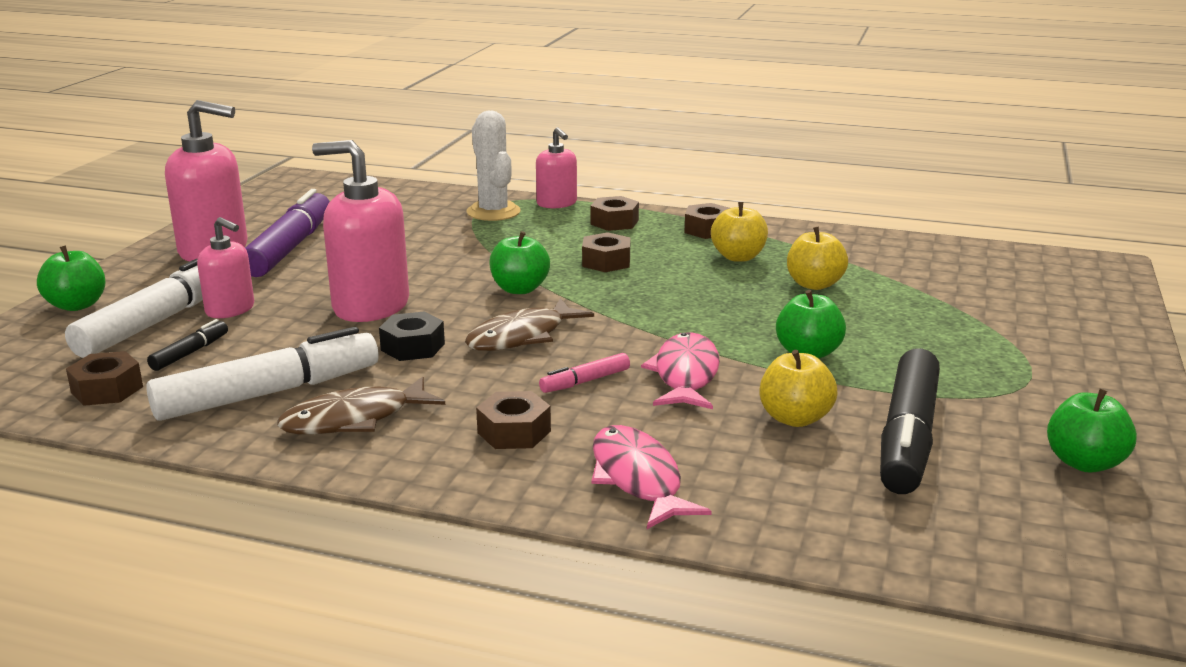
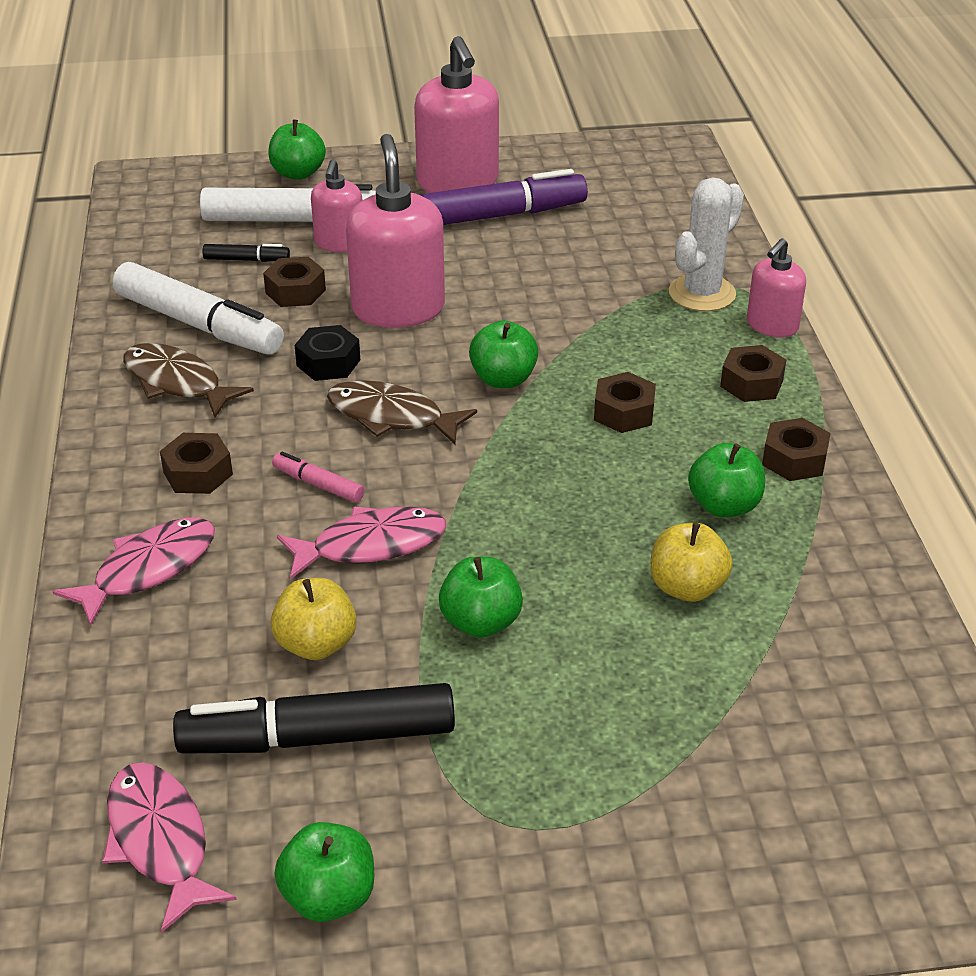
camera: 65 degrees right, 15 degrees up
(107, 389) = (165, 252): brown nut -> brown nut (295, 291)
(738, 257) = (724, 506): yellow apple -> green apple
(1006, 527) = (160, 841): none -> pink fish

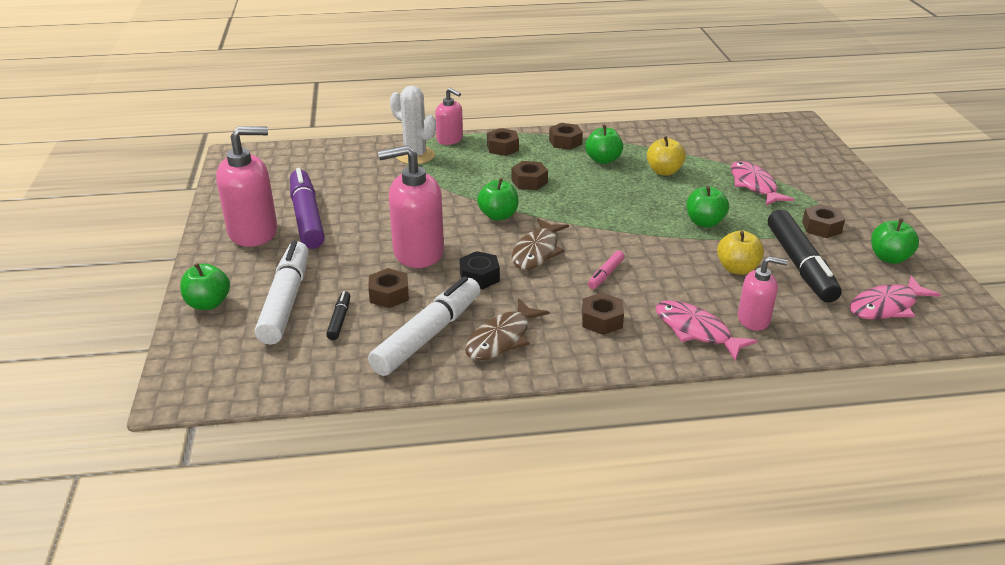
camera: 90 degrees left, 5 degrees down
(339, 243) = (326, 279): pink soap dispenser -> pink soap dispenser (754, 319)
(371, 545) = (655, 255): pink fish -> pink fish (754, 185)
(459, 805) = (821, 227): none -> brown nut

